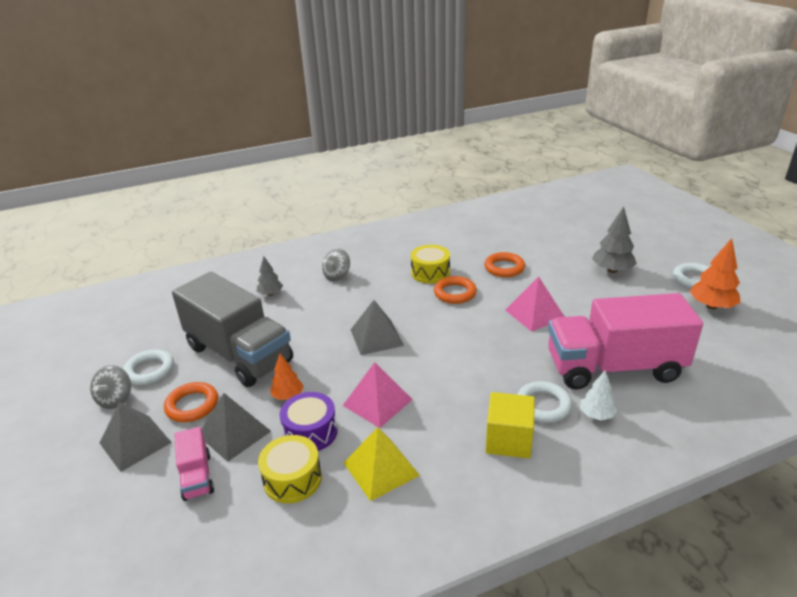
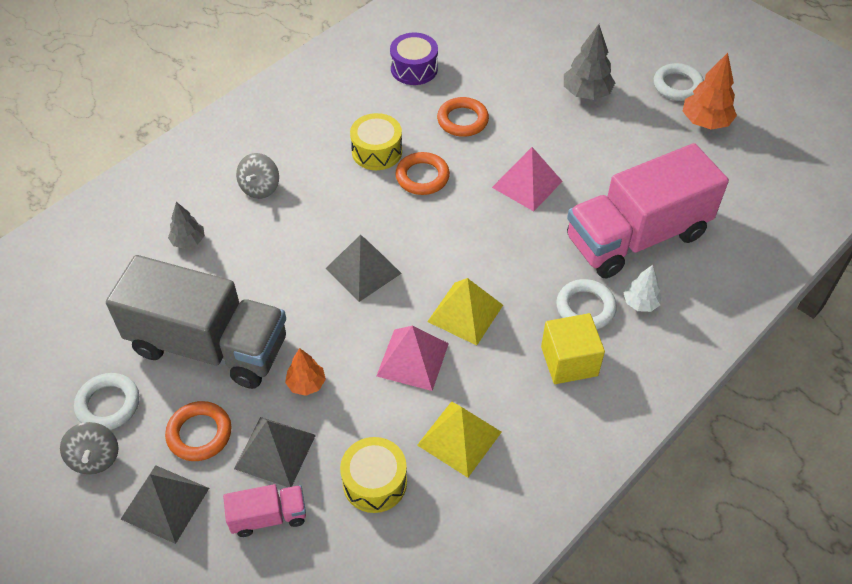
camera: 25 degrees left, 20 degrees up
(197, 476) = (268, 517): pink truck -> pink truck turned 60 degrees counterclockwise
(310, 432) = (360, 421): purple drum -> purple drum (414, 69)
(438, 383) = (465, 313): none -> yellow pyramid

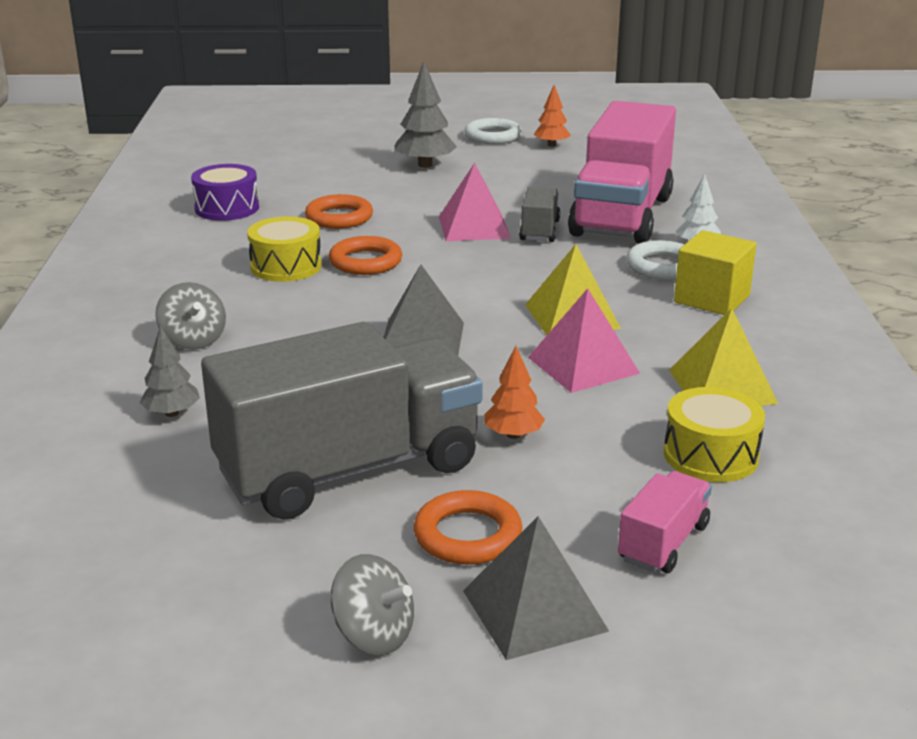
camera: 45 degrees left, 25 degrees down
(108, 404) = (306, 583): white ring -> none
(275, 451) = (576, 496): grey pyramid -> none
(561, 216) = (539, 231): none -> grey truck
(705, 122) = (551, 145): orange tree -> orange tree, size x0.62

